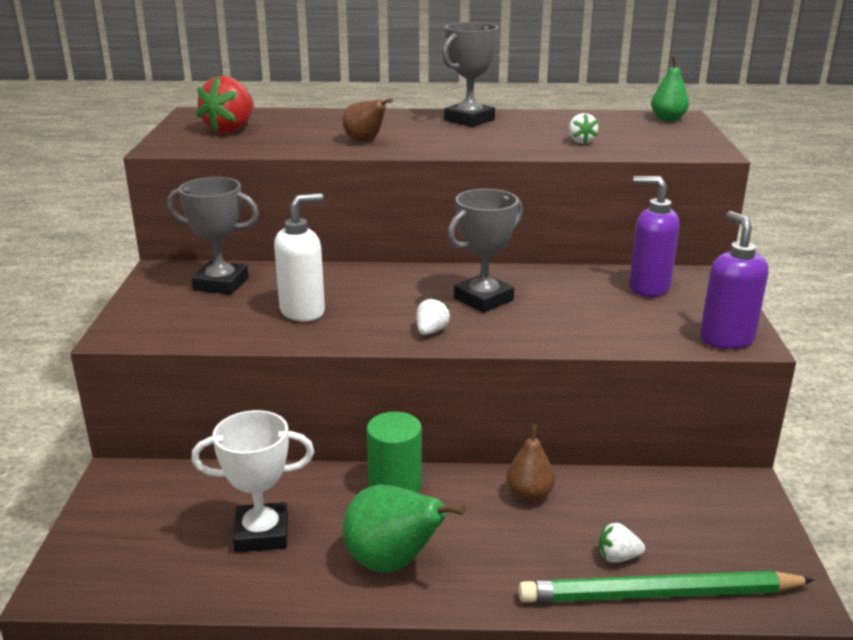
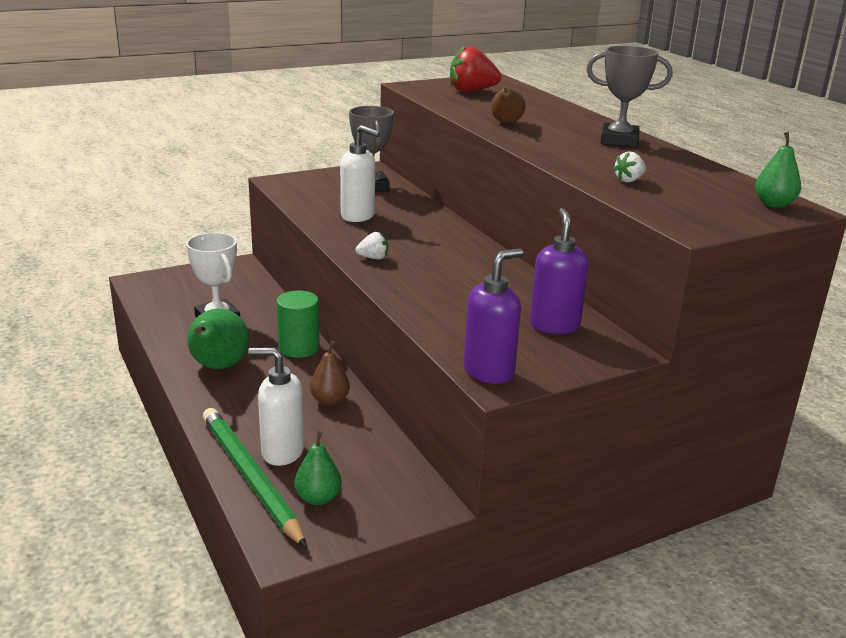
camera: 60 degrees right, 0 degrees up
(483, 299) = (446, 265): grey trophy -> none
(617, 557) = (282, 452): white strawberry -> white soap dispenser
(715, 553) = (318, 498): none -> green pear

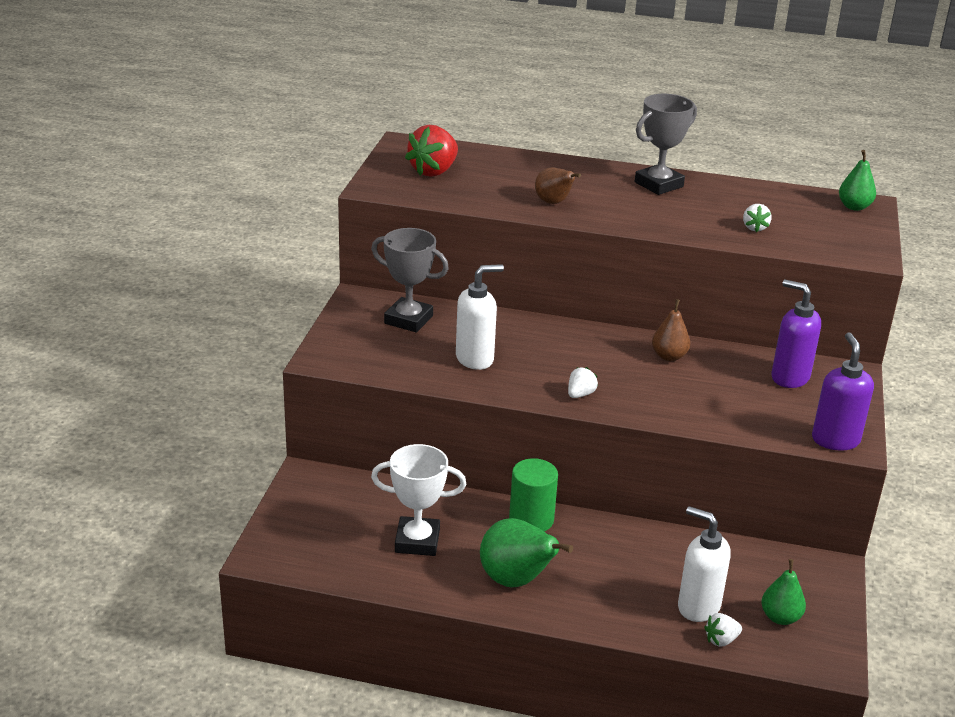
camera: 50 degrees left, 5 degrees up
(250, 478) = (721, 640): green pencil -> white strawberry
(282, 452) = (698, 606): white soap dispenser -> white soap dispenser turned 75 degrees clockwise
(330, 400) = (641, 545): brown pear -> brown pear (669, 356)

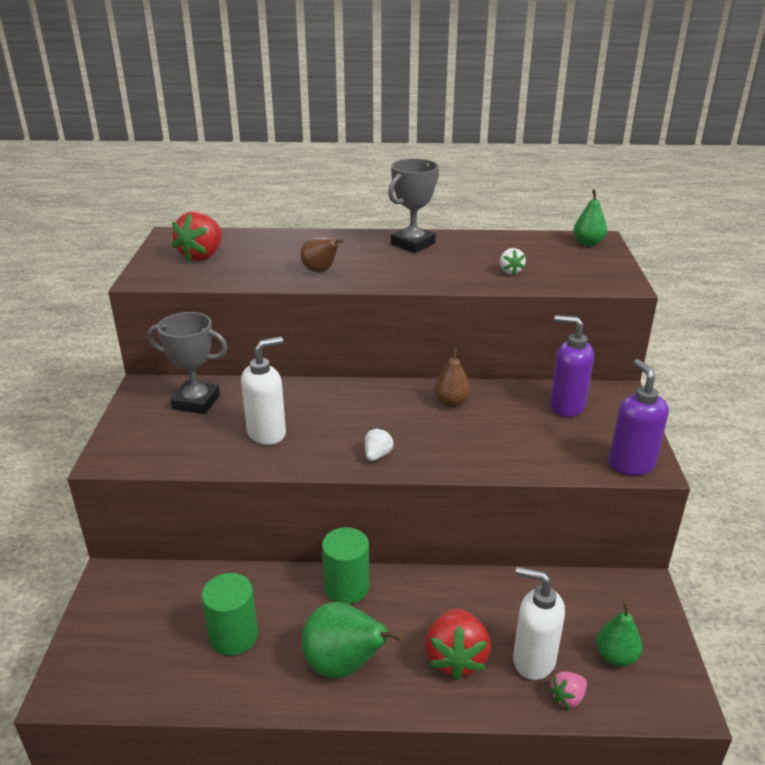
camera: 10 degrees left, 0 degrees up
(417, 541) = (234, 636): white trophy -> green cylinder
(623, 593) = (456, 658): none -> red strawberry
(721, 640) = (567, 698): white strawberry -> pink strawberry

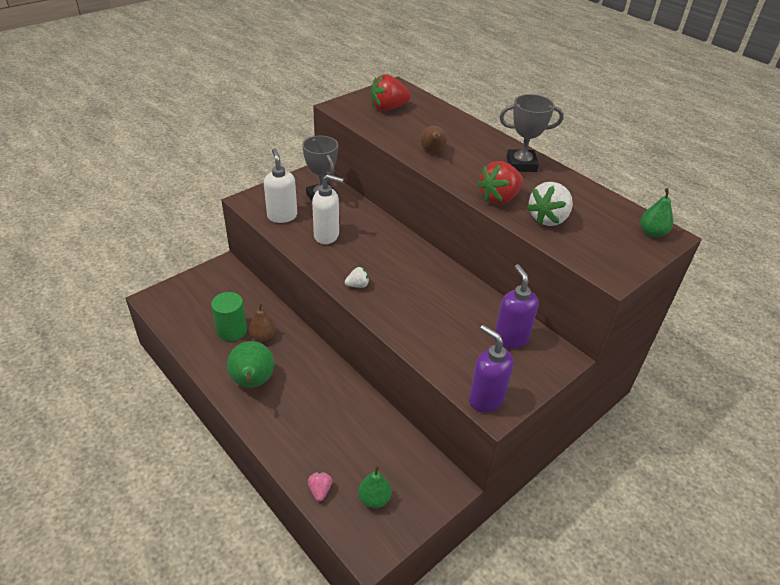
camera: 45 degrees right, 10 degrees up
(346, 587) = (305, 350): green cylinder -> none
(451, 402) = (446, 286): brown pear -> brown pear (263, 336)
(456, 658) = (300, 424): red strawberry -> red strawberry (499, 198)
(510, 271) = (548, 219): white strawberry -> white strawberry, size x1.94
(533, 660) = (332, 460): white soap dispenser -> white soap dispenser (282, 216)
(567, 698) = (320, 490): pink strawberry -> pink strawberry turned 75 degrees clockwise
(631, 464) = (485, 399): purple soap dispenser -> purple soap dispenser turned 75 degrees counterclockwise

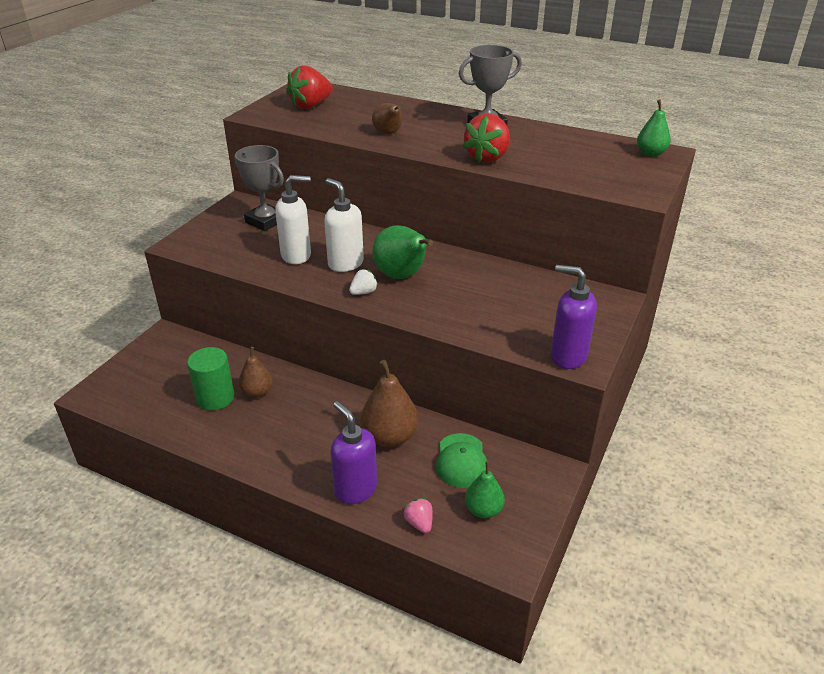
camera: 20 degrees left, 5 degrees down
(253, 382) = (274, 442): green pear -> green pear (402, 276)
(282, 216) = (231, 249): white soap dispenser -> white soap dispenser (345, 263)
(338, 408) = (389, 437): none -> brown pear
(381, 449) = (461, 460): none -> green cap
(510, 338) = (554, 297): purple soap dispenser -> purple soap dispenser (355, 489)
(548, 219) = (548, 164): white strawberry -> none

